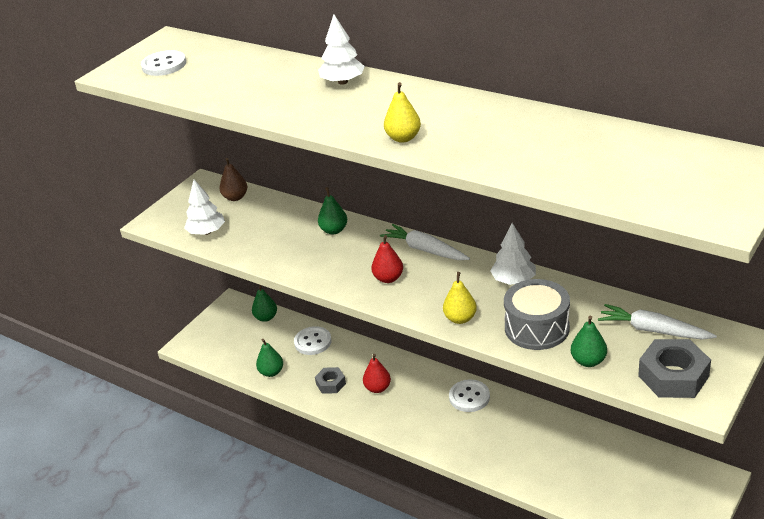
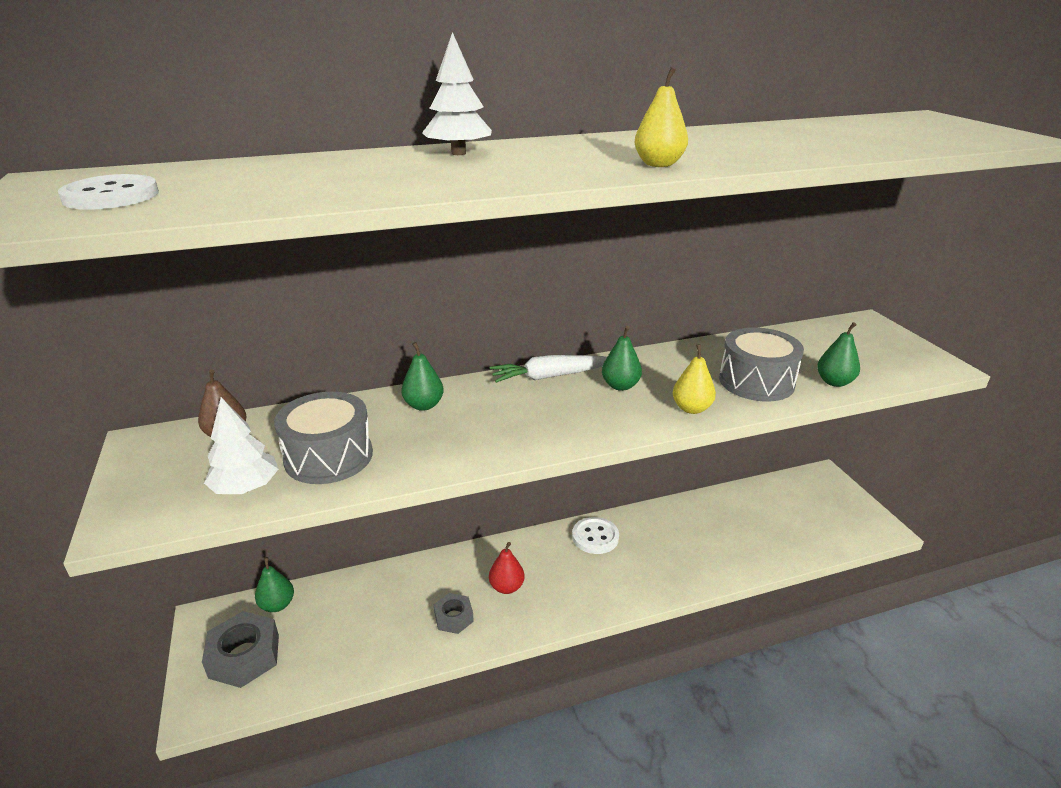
camera: 55 degrees left, 5 degrees down
(254, 235) = (328, 456): none -> grey drum
(271, 372) = (367, 655): green pear -> green pear (620, 386)
(313, 342) = (373, 592): white button -> none
(388, 278) = (564, 414): red pear -> none
(513, 280) = (668, 360): white tree -> none
(653, 330) = (820, 341): white carrot -> none
(673, 376) = (893, 360): grey nut -> grey nut (244, 656)

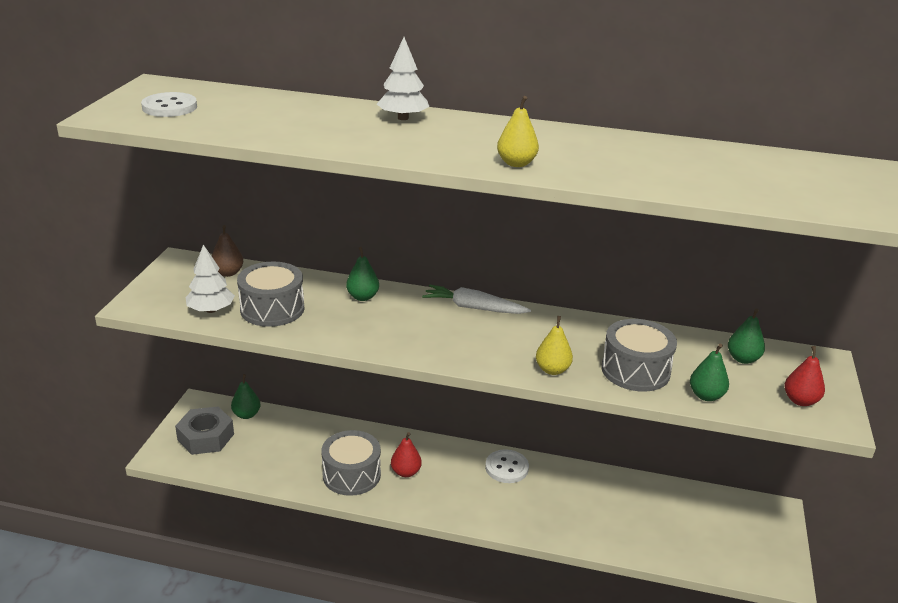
camera: 30 degrees right, 0 degrees up
(453, 617) = (351, 475): grey nut -> grey drum
(620, 386) = (518, 333): green pear -> green pear (743, 359)
(898, 359) = (800, 401): none -> red pear

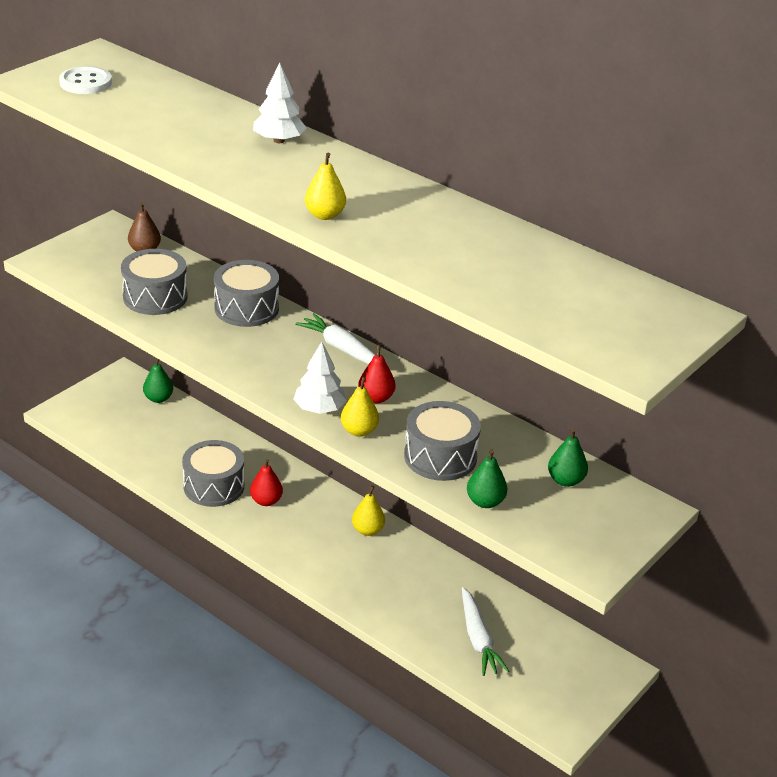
camera: 25 degrees right, 5 degrees up
(205, 437) = (108, 408): grey nut -> none
(211, 310) = (101, 283): white tree -> white tree (319, 409)
(363, 297) = (246, 308): green pear -> grey drum
(506, 468) = (367, 530): white button -> yellow pear
(662, 526) = (478, 639): none -> white carrot
(800, 401) = (578, 538): red pear -> red pear (376, 398)

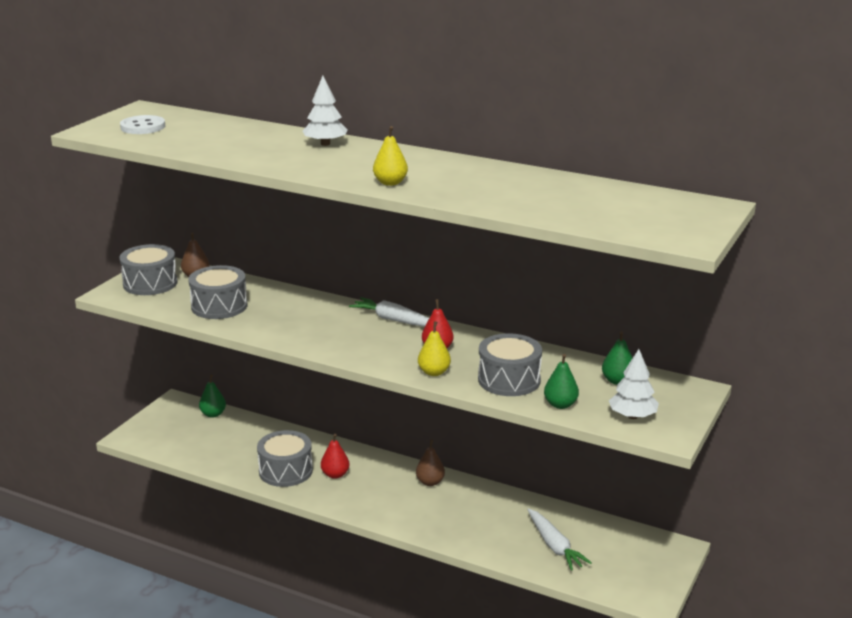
camera: 10 degrees left, 10 degrees down
(246, 308) = (301, 303): grey drum -> grey drum (150, 283)
(319, 409) = (394, 362): white tree -> white tree (632, 416)
(367, 530) = (430, 482): yellow pear -> brown pear

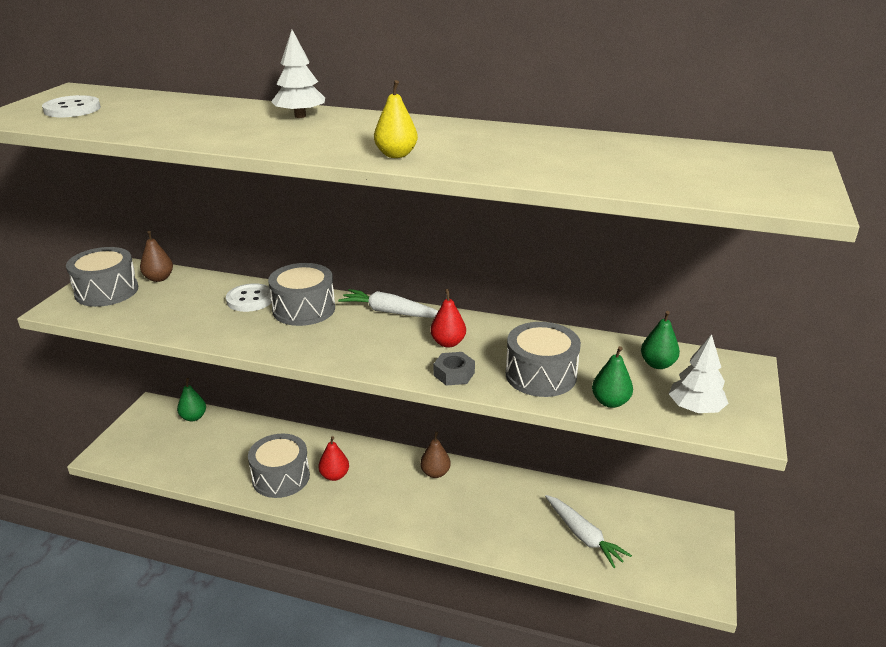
camera: 10 degrees left, 5 degrees up
(219, 306) = (190, 312): grey drum -> grey drum (304, 309)
(273, 300) = (250, 299): none -> white button
(434, 372) = (454, 374): yellow pear -> grey nut

